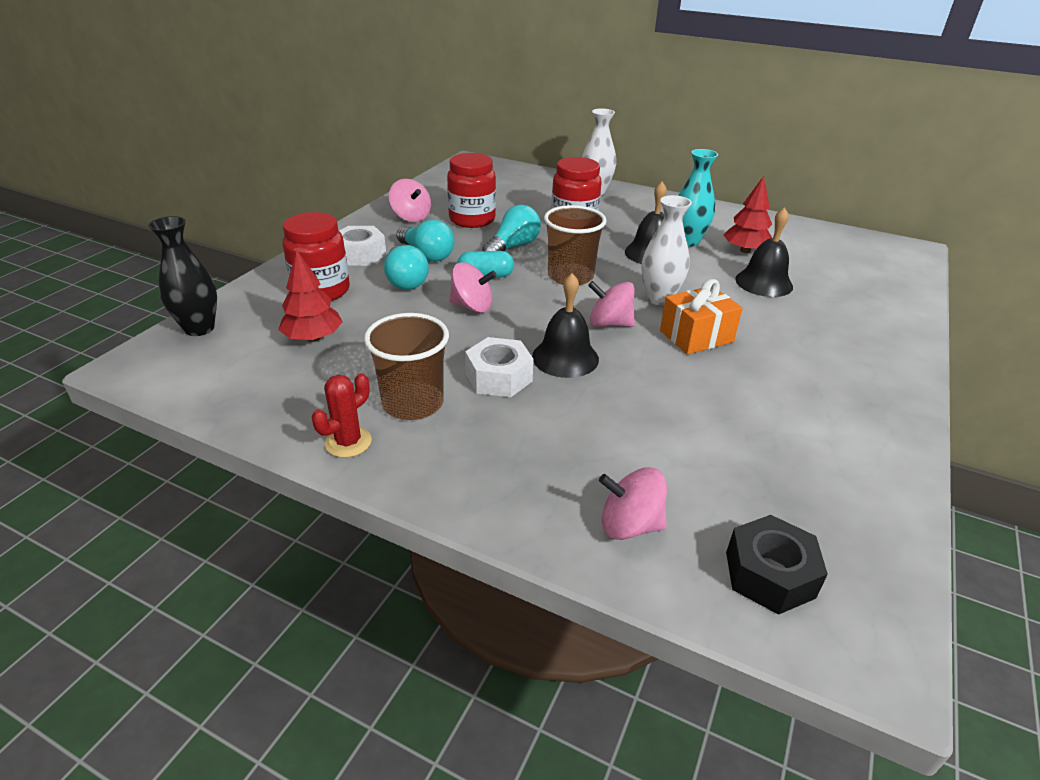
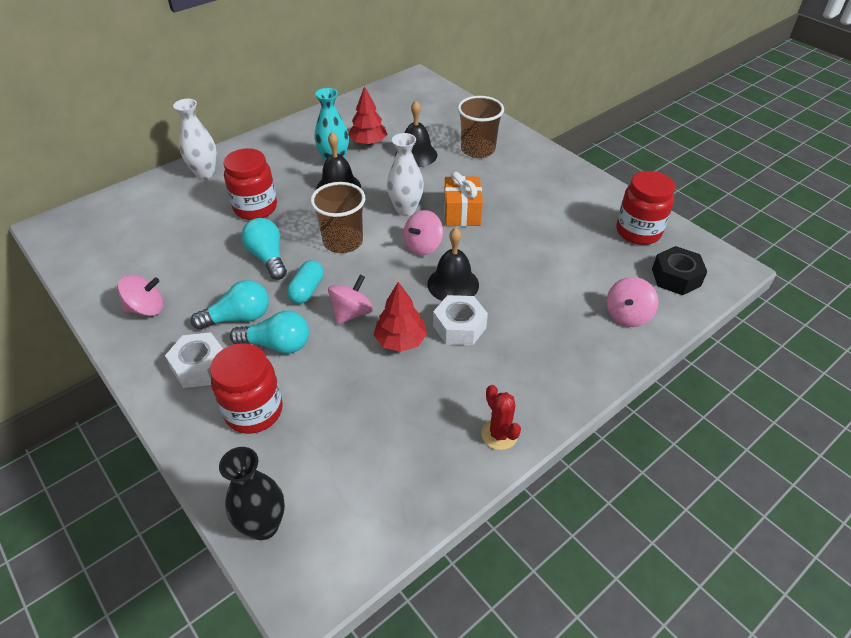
camera: 65 degrees left, 10 degrees up
(313, 338) = (338, 432): red tree -> red tree (400, 341)
(413, 403) = (468, 385): brown cup -> brown cup (478, 149)
(472, 220) = (192, 267): red jar -> red jar (638, 232)

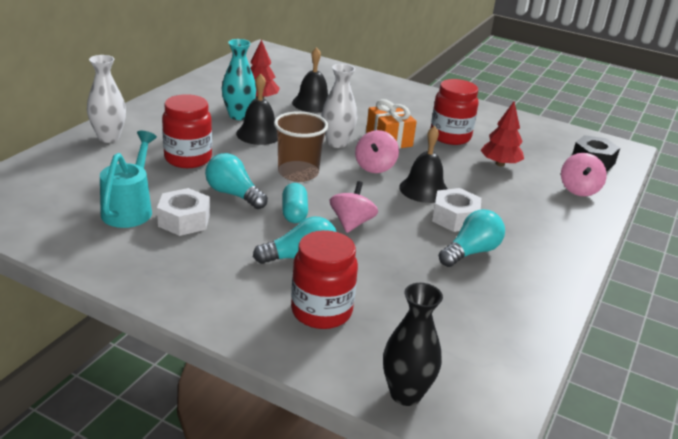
camera: 25 degrees left, 15 degrees down
(146, 308) = (137, 252): pink spinning top -> none
(170, 258) = (129, 209): none -> turquoise watering can
(200, 367) = (236, 288): white nut -> white nut (184, 220)
(238, 317) = (243, 244): turquoise light bulb -> turquoise light bulb (471, 252)
(400, 341) = (412, 236): red tree -> red tree (500, 164)
(478, 149) = (365, 95): brown cup -> none
(499, 434) = (550, 284): red cactus -> none
(638, 232) = (541, 135): red jar -> red jar (450, 137)

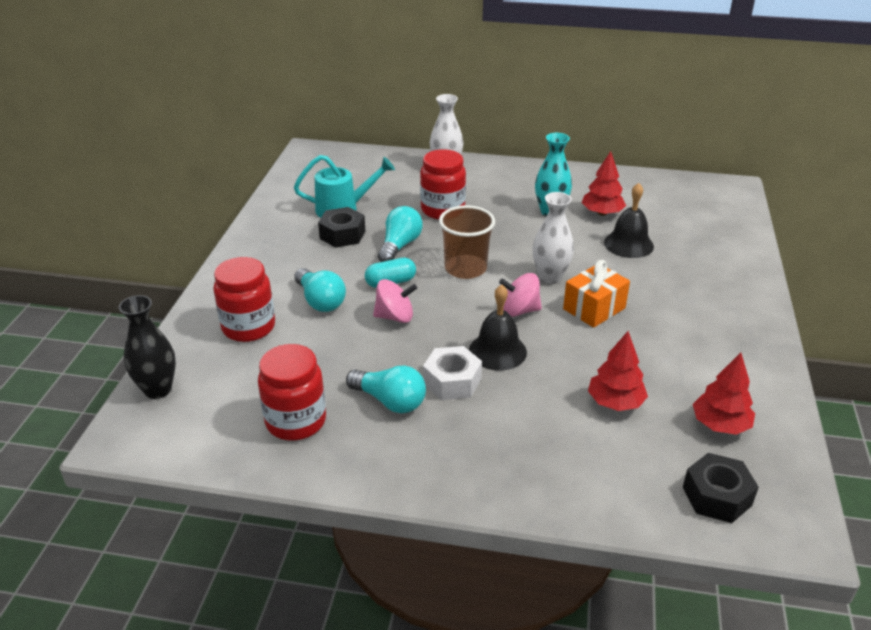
camera: 75 degrees right, 5 degrees up
(184, 220) = (342, 235): white nut -> black nut
(259, 134) = (524, 231): black bell -> none
(450, 137) = (650, 352): red jar -> red jar (296, 421)
(530, 139) = (720, 425): none -> red tree
(579, 189) = (608, 483): pink spinning top -> none

